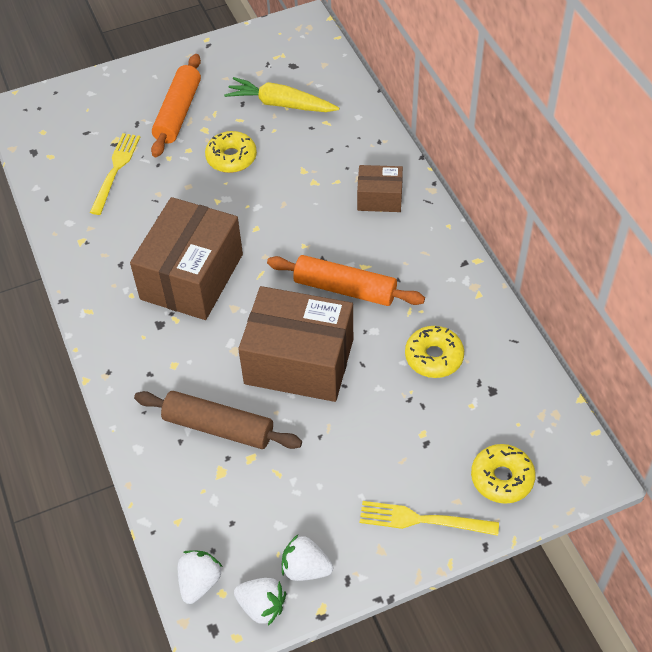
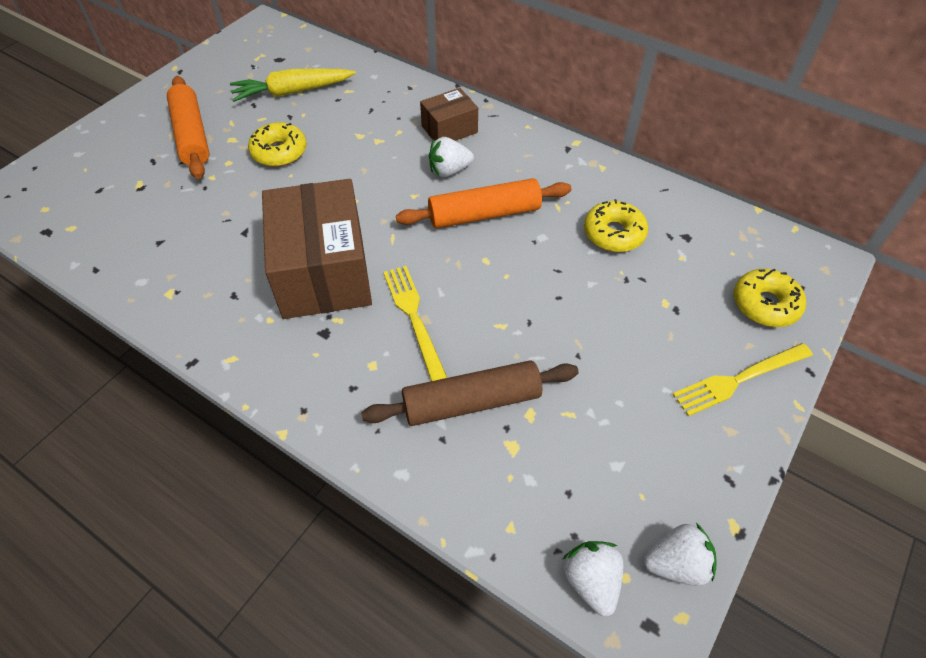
camera: 35 degrees left, 0 degrees up
(115, 170) = (160, 210): yellow fork -> yellow fork (414, 317)
(299, 361) = (497, 297): brown box -> none
(305, 568) = (681, 494): white strawberry -> white strawberry (449, 171)

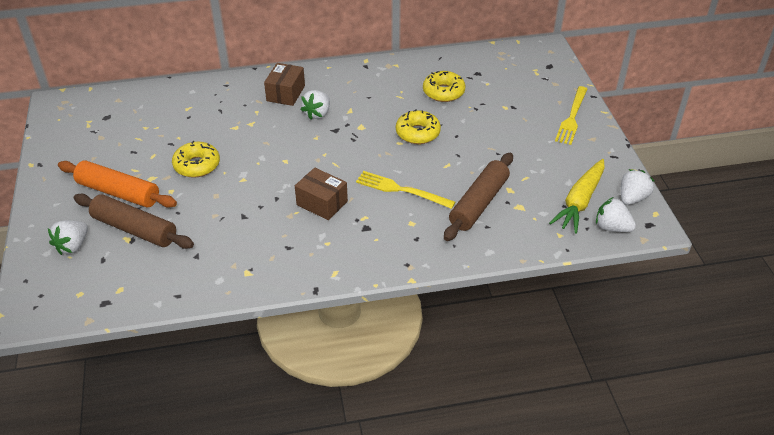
camera: 45 degrees left, 10 degrees down
(99, 161) = (73, 246): none -> white strawberry
(155, 179) = (134, 229): none -> brown rolling pin
(292, 92) = (150, 129): yellow carrot -> yellow carrot (579, 202)
(323, 271) = (322, 203): brown box -> brown box, size x0.51
(484, 214) = (368, 123): orange rolling pin -> none
(765, 304) = (545, 81): yellow donut -> yellow donut (417, 133)

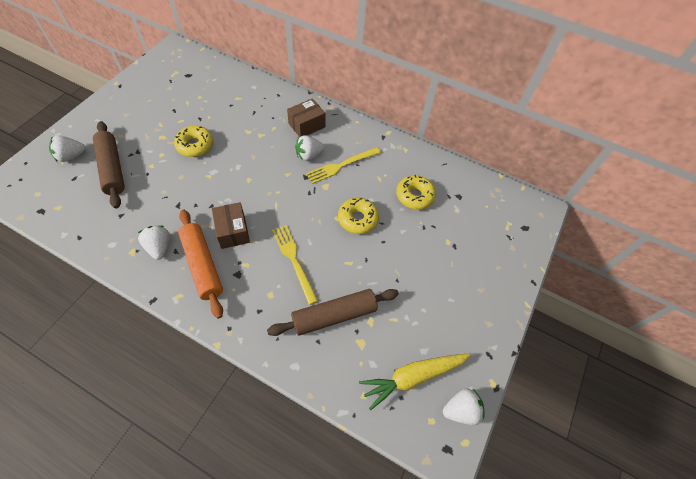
camera: 35 degrees right, 15 degrees up
(118, 192) = (134, 135): orange rolling pin -> orange rolling pin (202, 265)
(572, 117) = (492, 290): yellow fork -> yellow fork (341, 165)
(612, 227) = (412, 425): white strawberry -> white strawberry (159, 247)

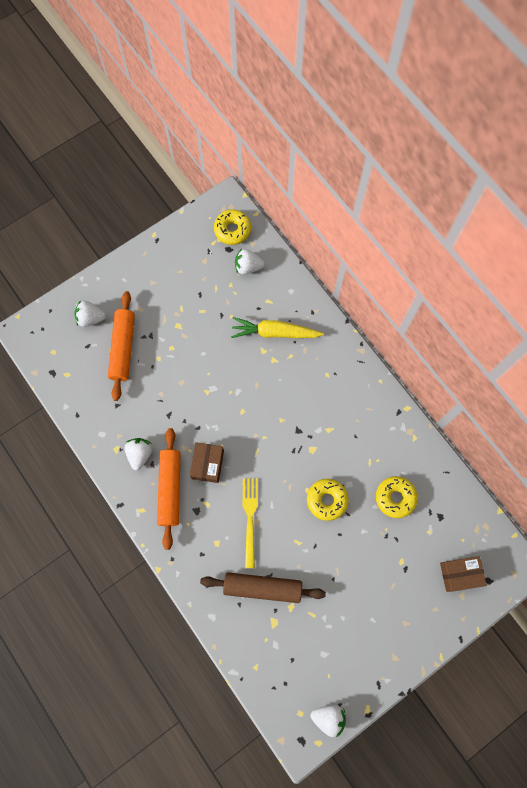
camera: 30 degrees right, 15 degrees up
(112, 169) = (123, 348): brown rolling pin -> orange rolling pin
(195, 145) = (206, 349): yellow donut -> yellow donut (232, 230)
(306, 125) = (325, 366): brown box -> brown box (459, 574)
(309, 155) = (311, 405): white strawberry -> white strawberry (248, 267)
(341, 165) = (338, 431): yellow fork -> none
(412, 377) = (303, 672): yellow carrot -> yellow carrot (274, 332)

